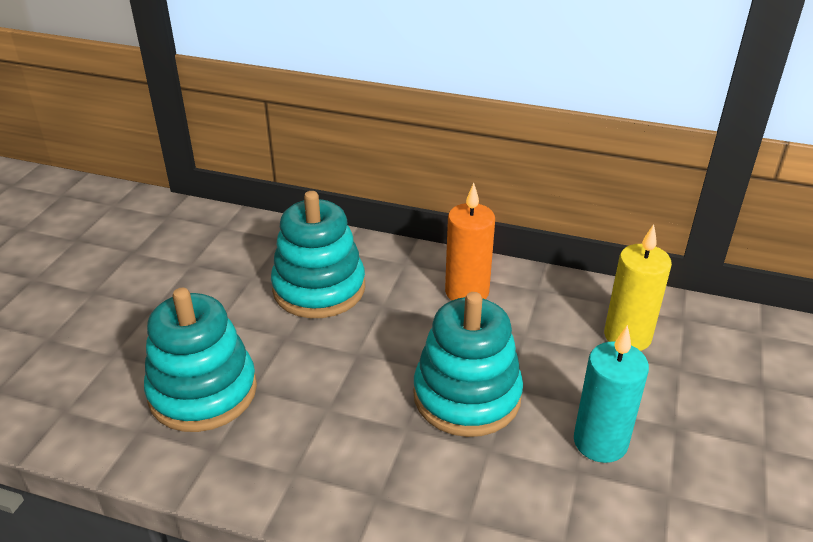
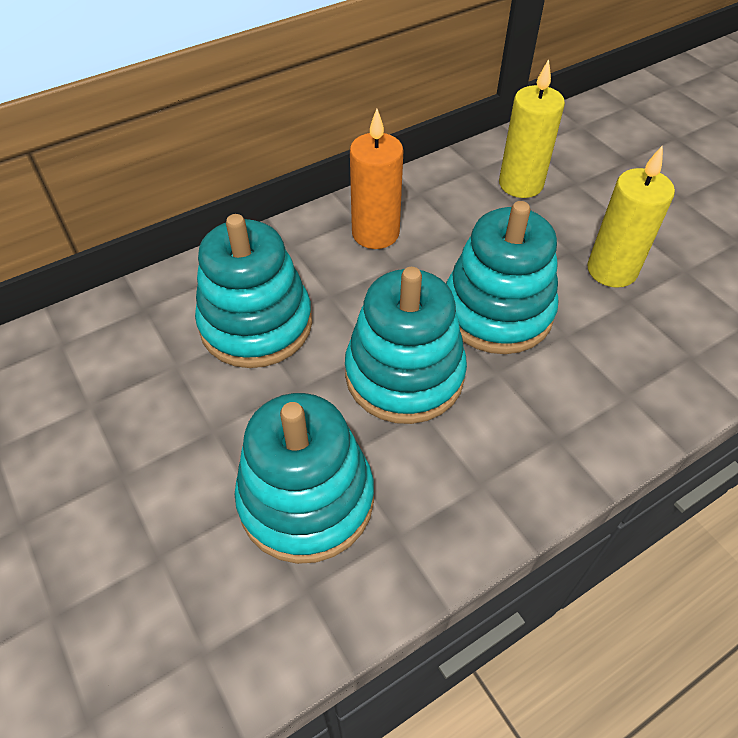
camera: 50 degrees left, 15 degrees up
(350, 380) = (404, 375): none -> turquoise stacking toy
(600, 442) = (611, 270): turquoise candle -> yellow candle

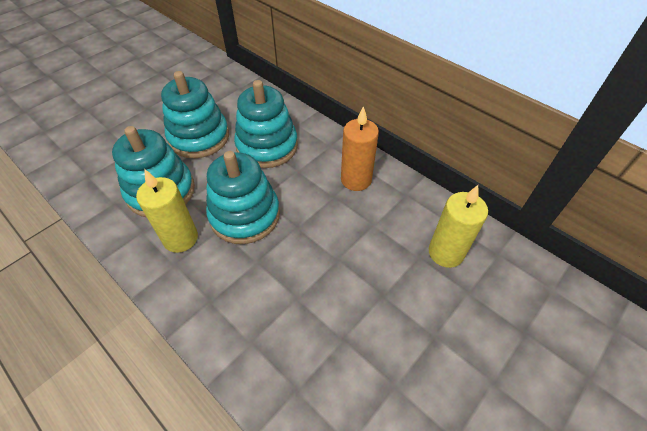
camera: 75 degrees right, 0 degrees up
(497, 312) = (307, 254): turquoise stacking toy -> turquoise stacking toy (199, 137)
(611, 270) = (372, 325): yellow candle -> yellow candle (180, 238)

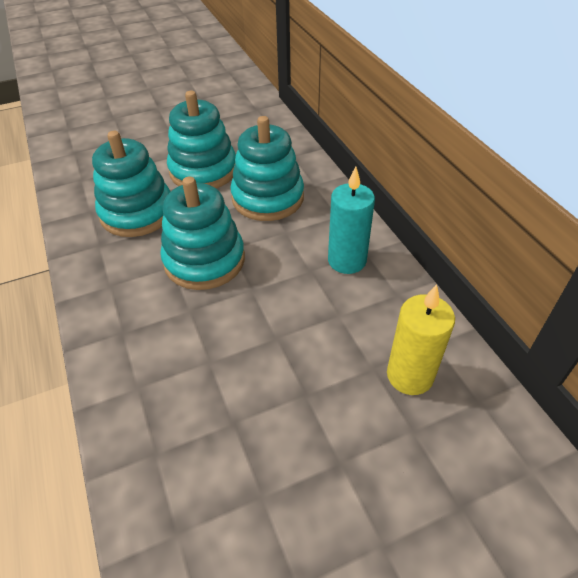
camera: 25 degrees right, 5 degrees down
(180, 238) = (130, 263): yellow candle -> none
(356, 180) = (347, 260): orange candle -> turquoise candle

